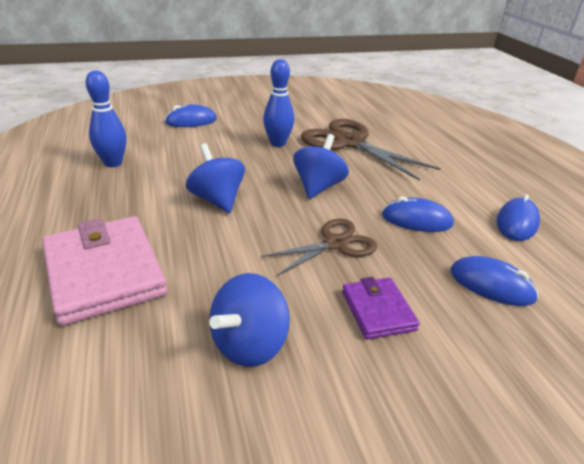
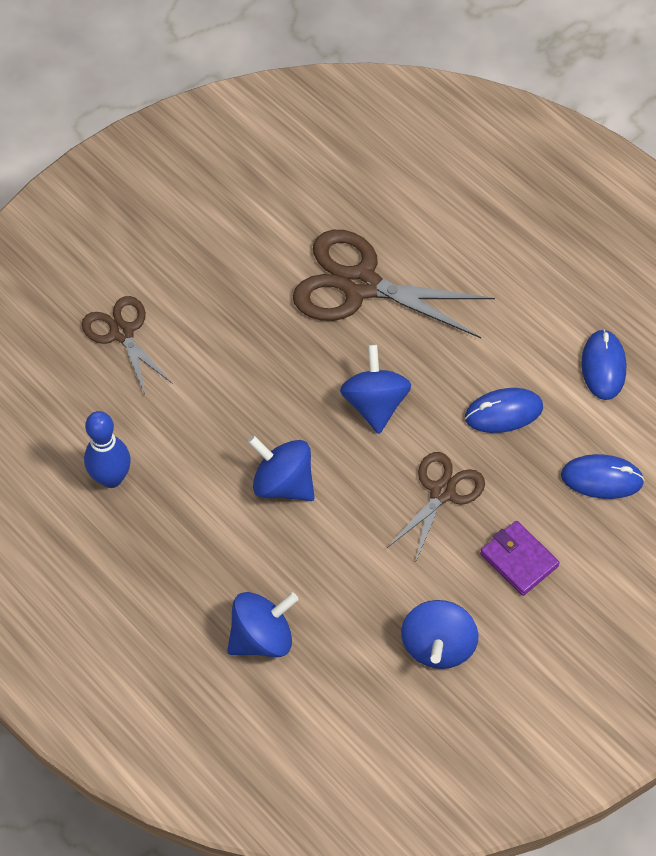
camera: 25 degrees left, 25 degrees up
(104, 273) = (262, 637): pink wallet -> blue spinning top
(191, 121) = (122, 333): blue mouse -> brown scissors
(278, 143) = (273, 332): blue bowling pin -> none

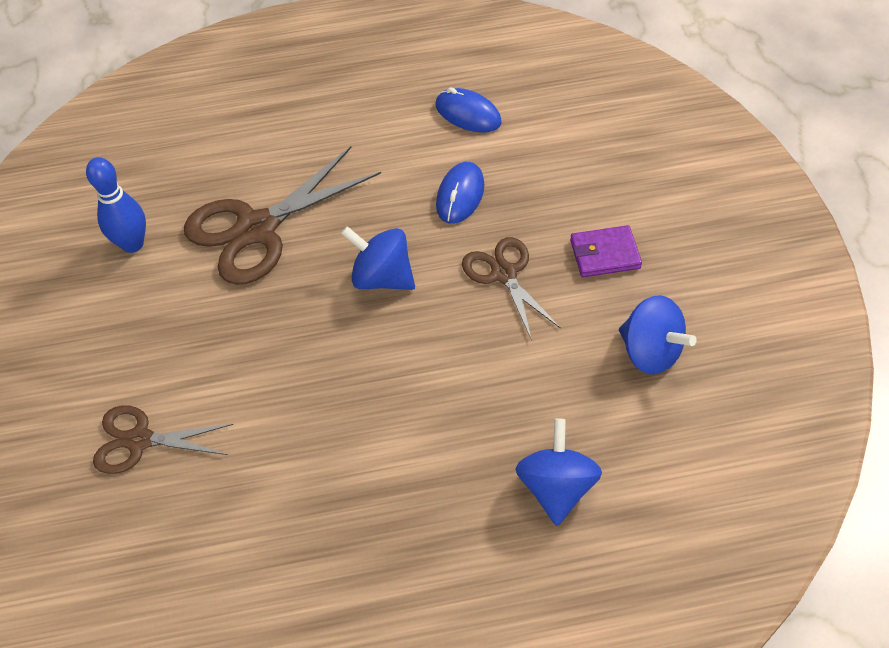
camera: 55 degrees left, 5 degrees down
(111, 478) = (291, 534): blue bowling pin -> blue bowling pin (132, 244)
(283, 483) = (408, 388): blue spinning top -> none
(601, 479) = (567, 165): blue mouse -> none

